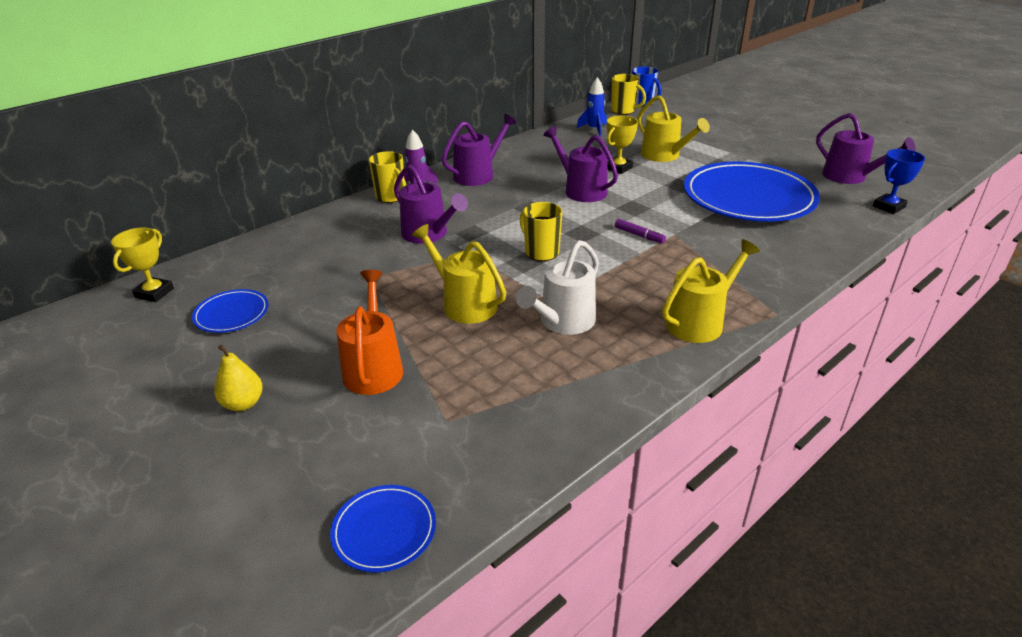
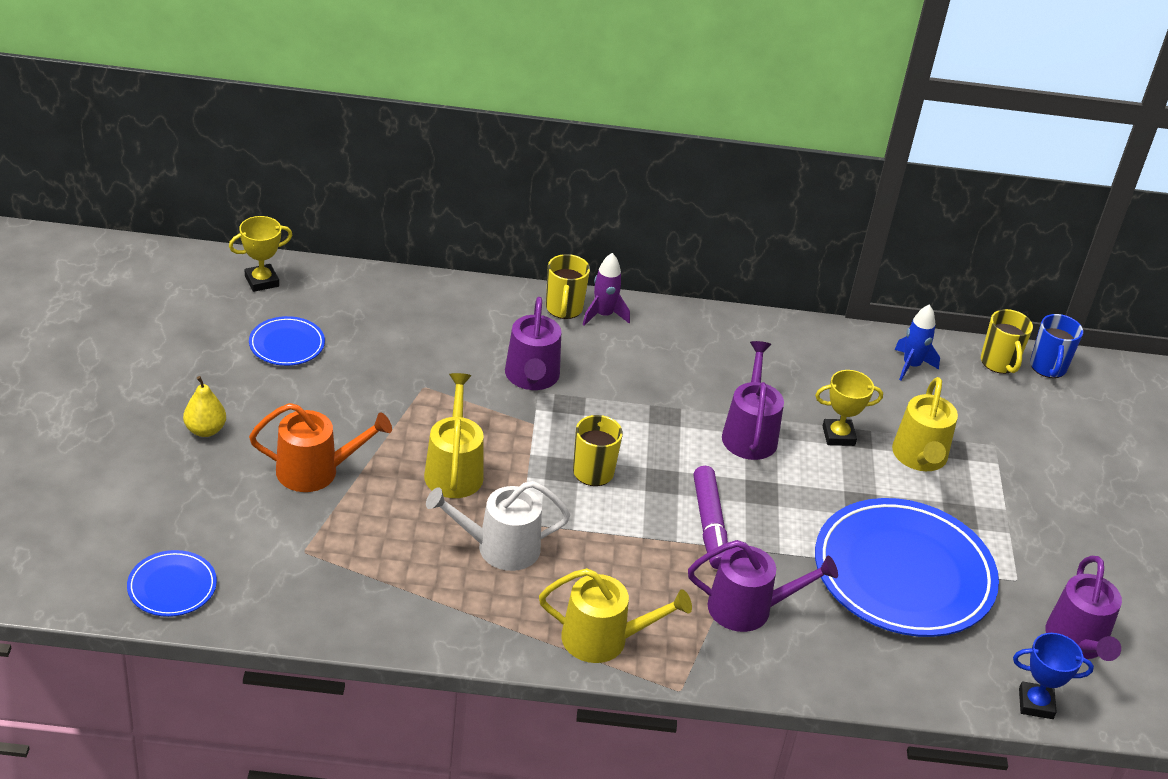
camera: 40 degrees right, 5 degrees up
(373, 368) = (315, 471): orange watering can -> orange watering can turned 45 degrees clockwise
(478, 175) = (683, 340): purple watering can -> purple watering can (748, 608)
(639, 235) = (709, 524): purple marker -> purple marker, size x1.79

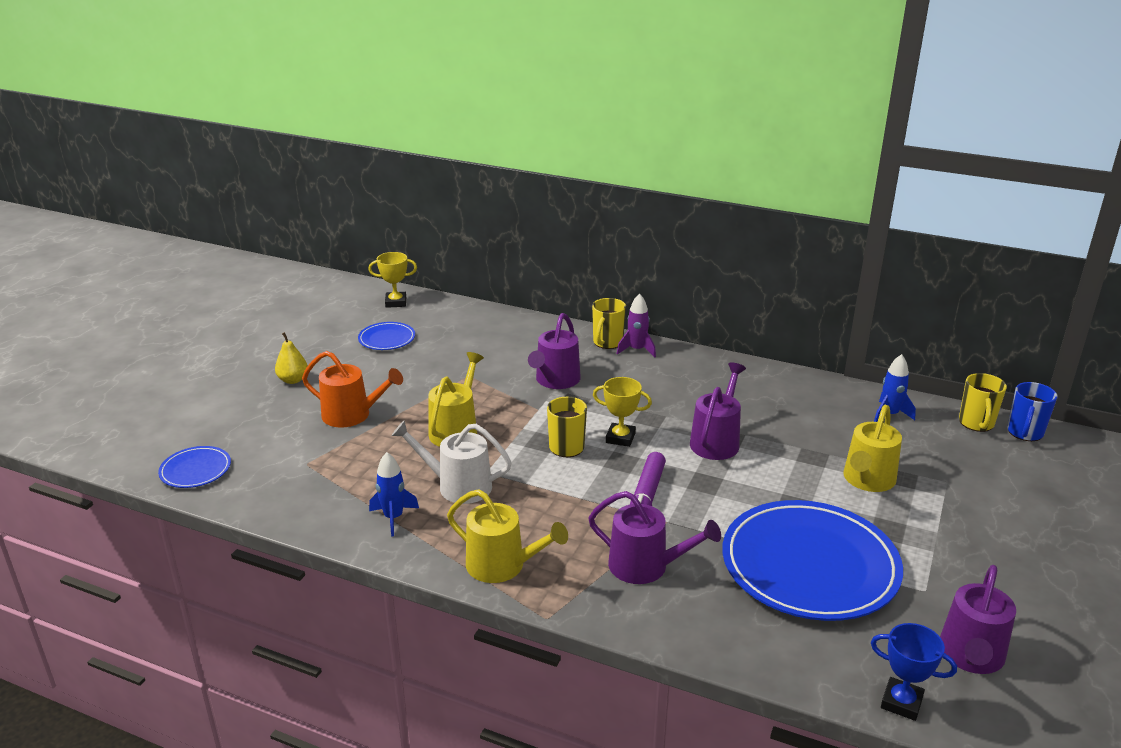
camera: 25 degrees right, 10 degrees down
(452, 604) = (393, 518): none -> blue rocket
(838, 436) = (797, 454): yellow trophy -> yellow trophy (620, 438)

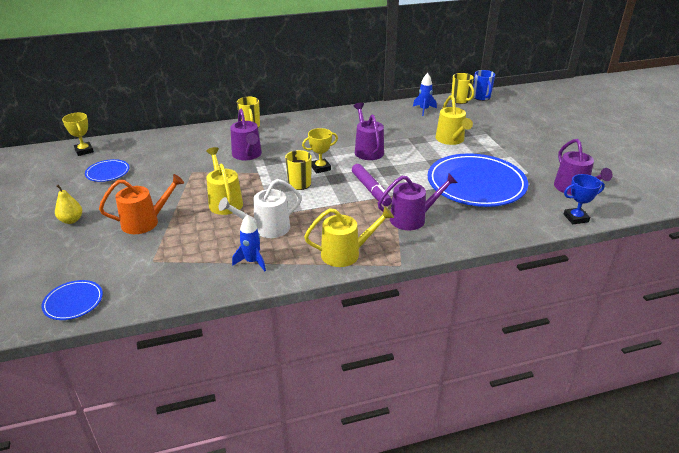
camera: 40 degrees left, 5 degrees up
(396, 302) = (84, 151): yellow trophy -> yellow trophy turned 75 degrees counterclockwise
(637, 350) = (271, 124): purple rocket -> none

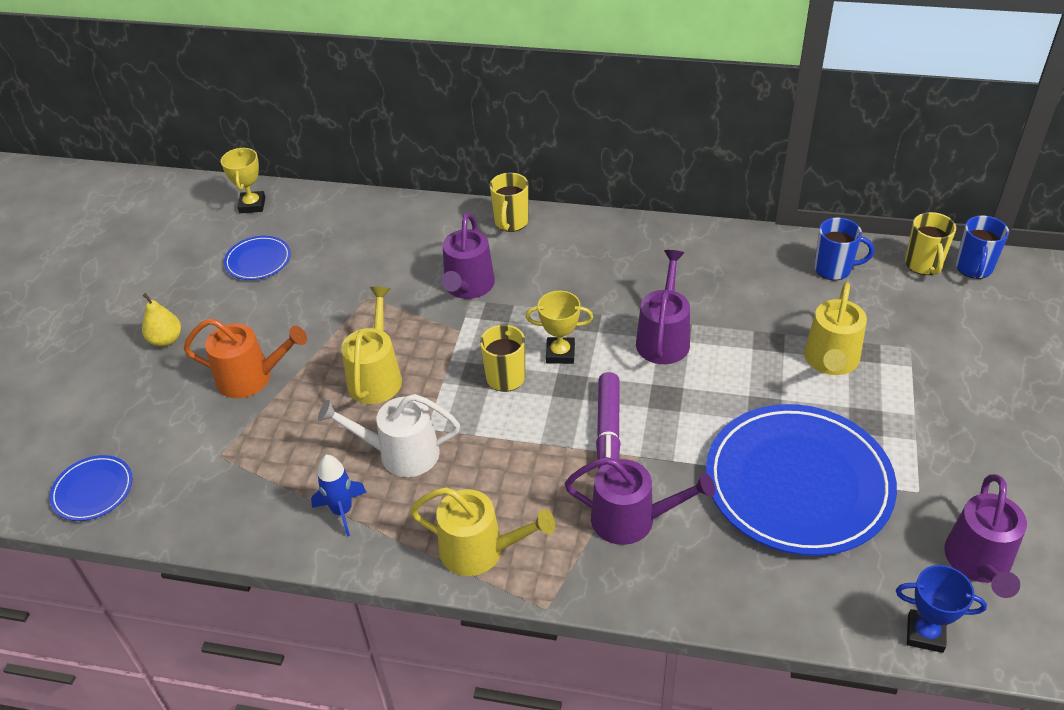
camera: 30 degrees right, 10 degrees up
(424, 110) = (834, 269): blue rocket -> blue mug

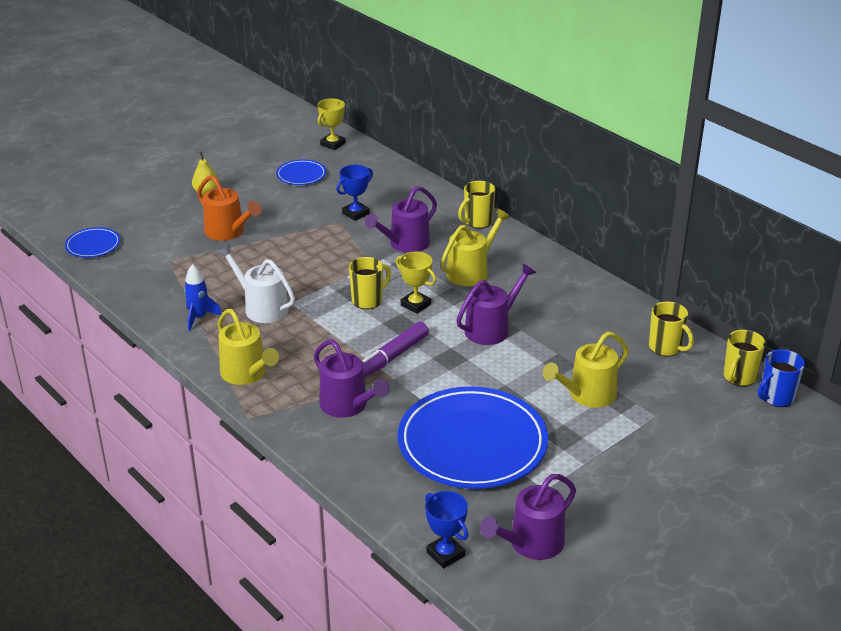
camera: 35 degrees right, 10 degrees down
(374, 277) = (355, 213): none -> blue trophy
(376, 376) = (295, 264): yellow watering can -> yellow watering can (471, 271)
(834, 269) = (666, 348): blue mug -> yellow mug

